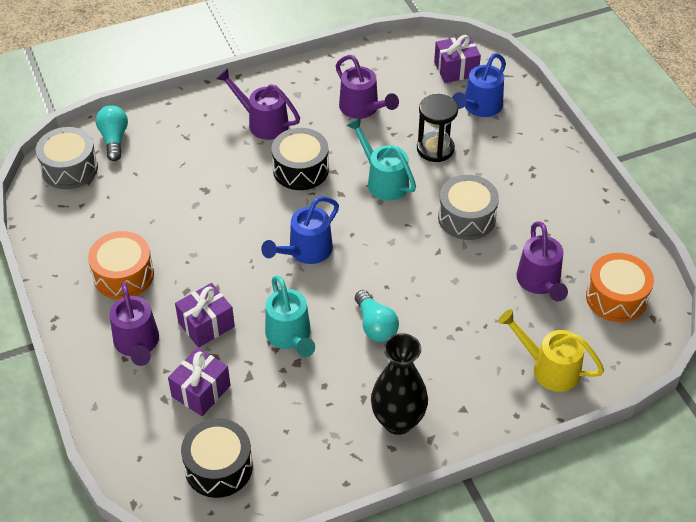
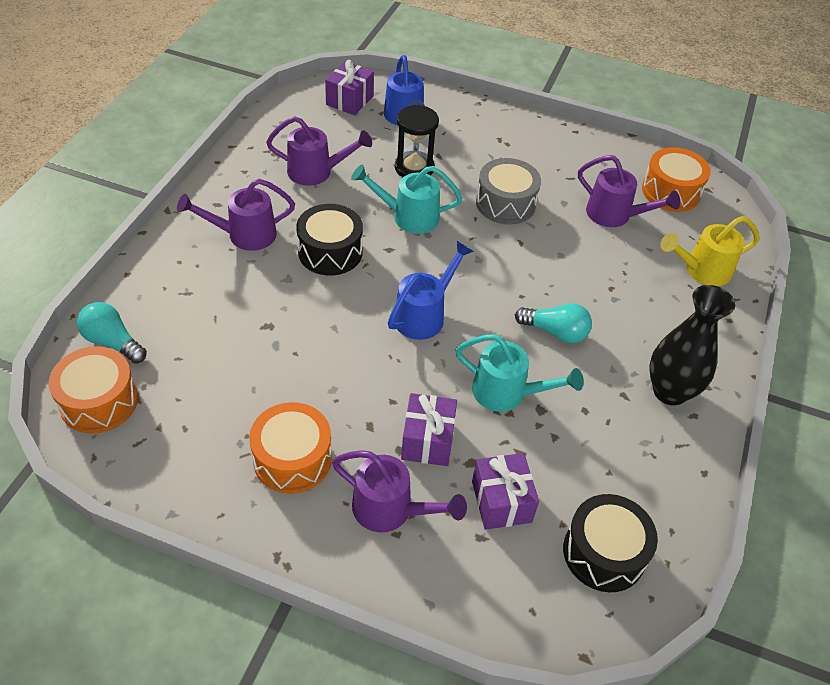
camera: 50 degrees left, 0 degrees up
(70, 168) = (99, 401): grey drum -> orange drum
(305, 251) = (424, 315): blue watering can -> blue watering can turned 135 degrees counterclockwise

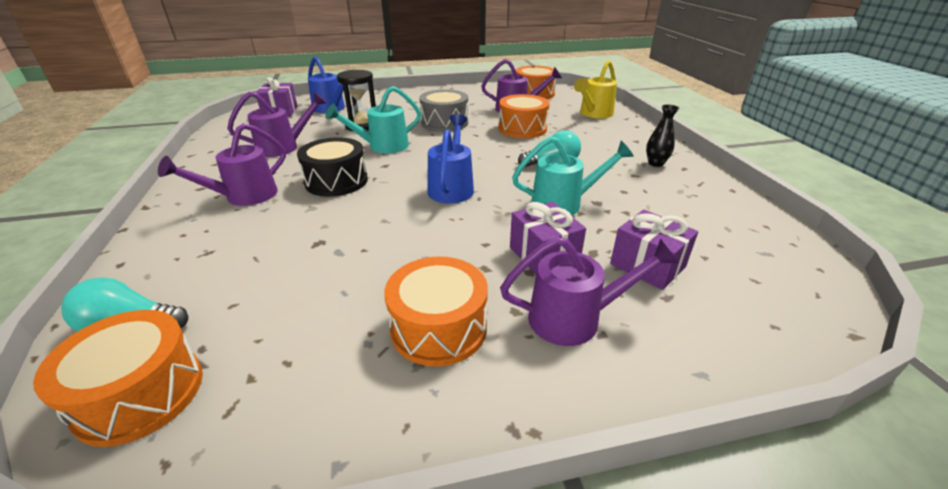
camera: 30 degrees left, 15 degrees down
(583, 257) = (522, 128): none -> orange drum
(604, 553) = (753, 259): black drum -> none
(670, 391) = (655, 163): black vase -> black vase, size x0.53

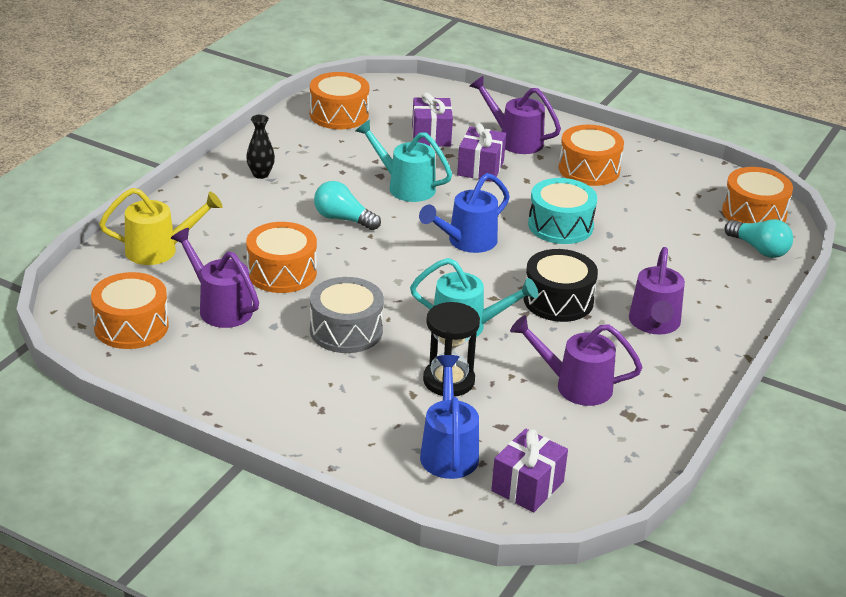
camera: 140 degrees left, 0 degrees up
(244, 197) = (654, 324): purple watering can -> purple watering can turned 105 degrees clockwise
(394, 236) = (560, 225): none -> turquoise drum
(750, 238) = (339, 114): none -> orange drum

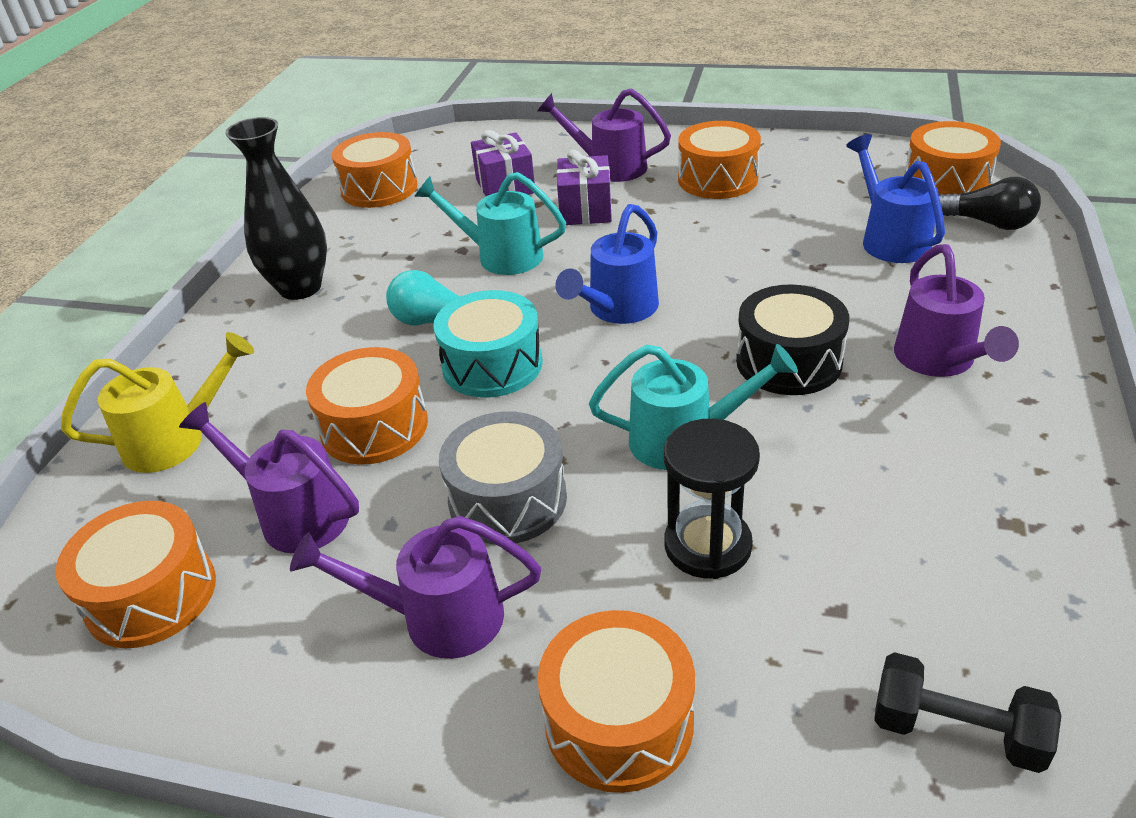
camera: 10 degrees left, 5 degrees up
(260, 174) = (300, 288): black vase -> black vase, size x1.90
(359, 440) = (619, 721): none -> orange drum
(449, 451) = (781, 694): blue watering can -> blue watering can (890, 239)
(527, 486) = (956, 731): purple gift -> black dumbbell
(560, 225) = (726, 256): turquoise drum -> turquoise drum (492, 365)
(575, 385) = (900, 495): purple watering can -> purple watering can (437, 617)
(759, 249) = (988, 223): turquoise light bulb -> black light bulb

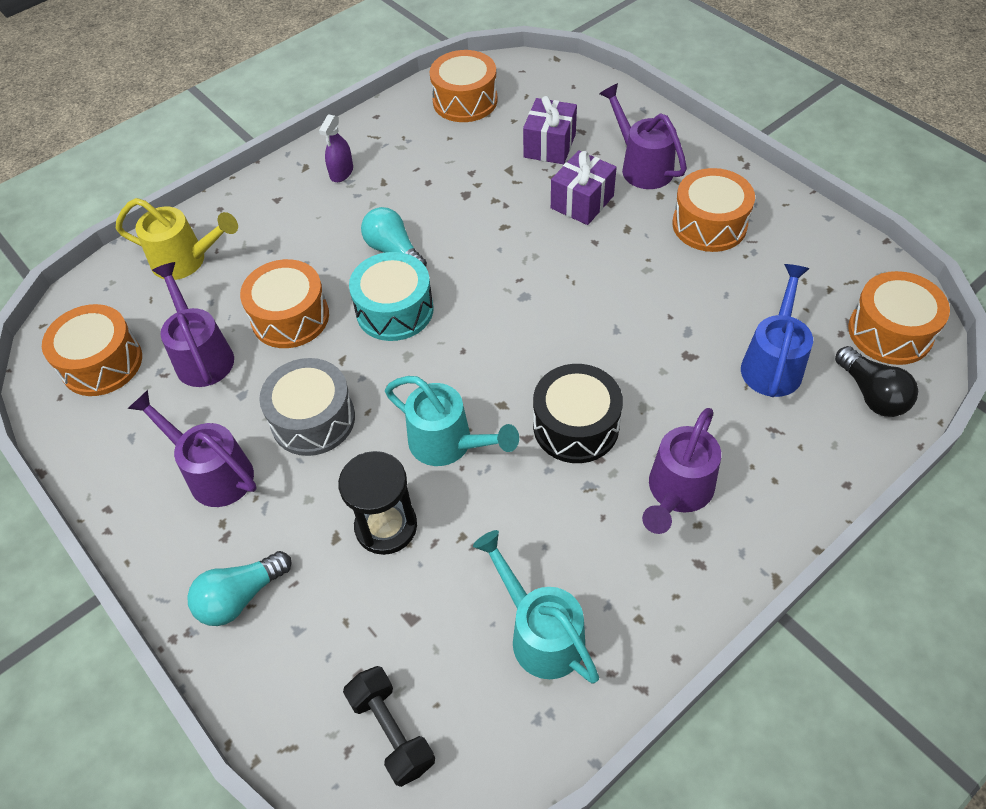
camera: 35 degrees right, 15 degrees up
(300, 288) = (341, 172): black vase -> purple spray bottle
(500, 256) = (484, 215): turquoise watering can -> turquoise watering can (540, 632)
(617, 310) = (512, 311): blue watering can -> none
(619, 721) = (240, 597): orange drum -> turquoise light bulb

